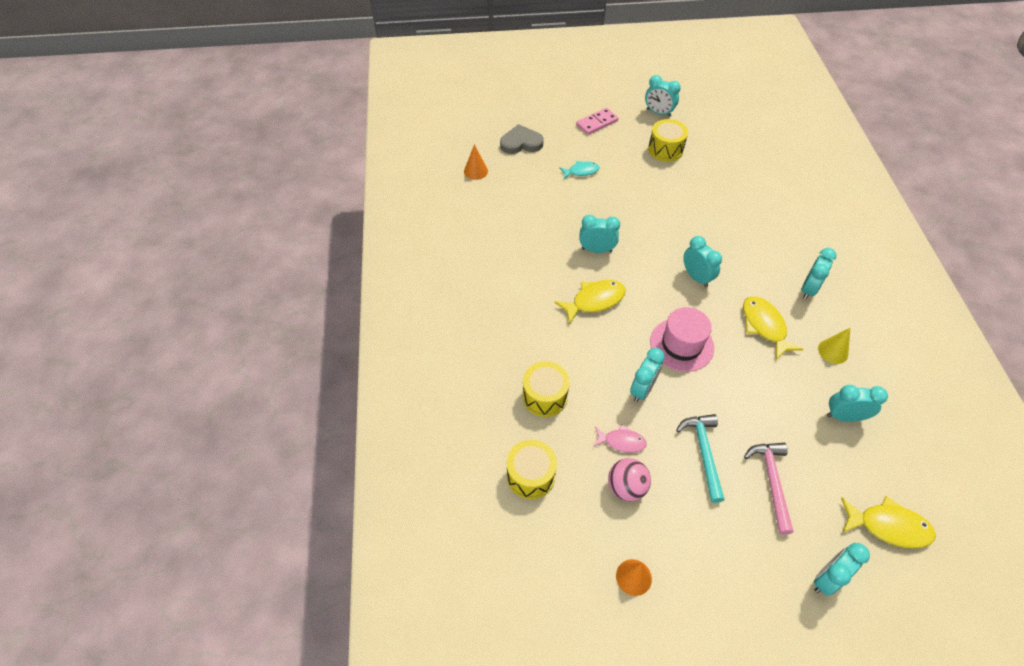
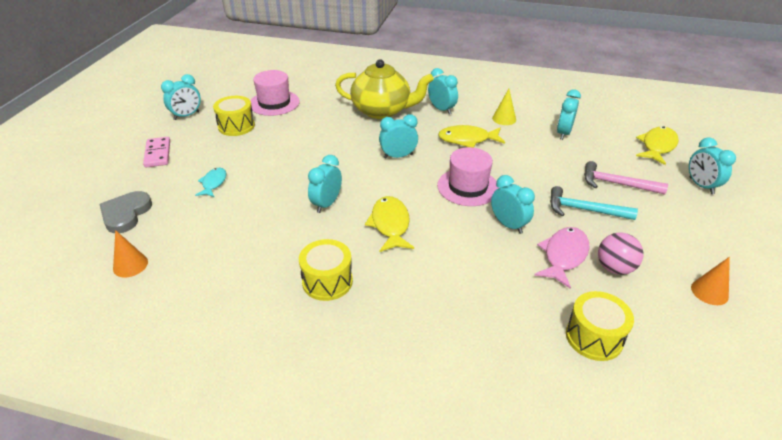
camera: 70 degrees left, 15 degrees down
(545, 396) = (496, 297): yellow drum -> yellow drum (327, 281)
(621, 441) = (563, 256): pink fish -> pink fish, size x1.58
(720, 157) = (274, 103): none -> pink hat
(768, 240) = (382, 110): none -> yellow teapot

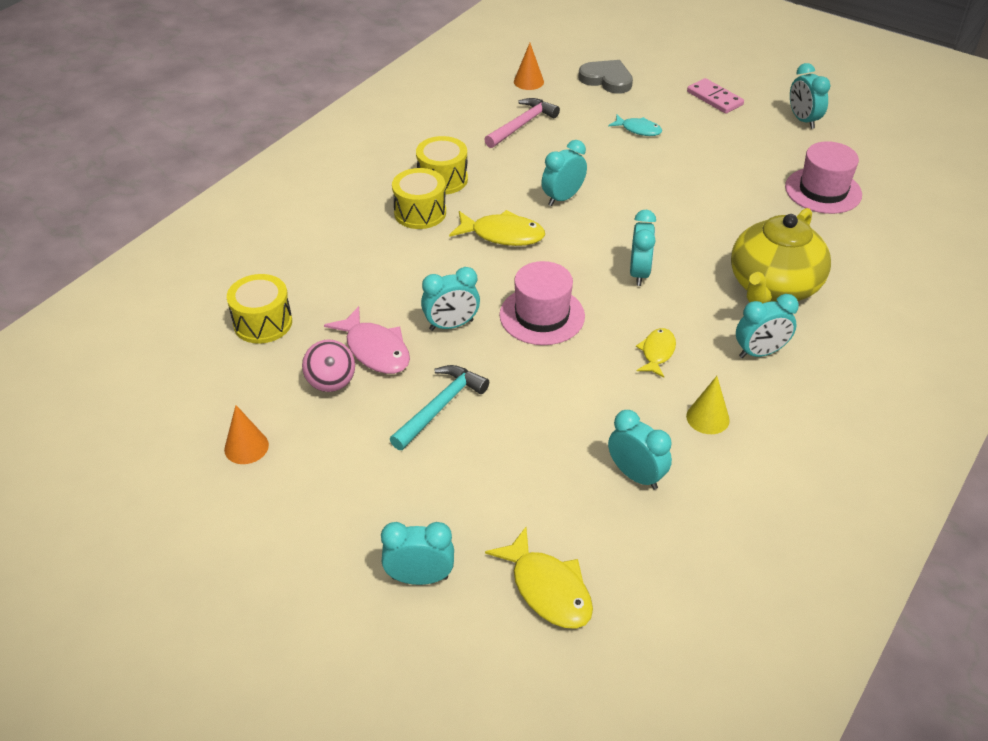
camera: 110 degrees right, 5 degrees up
(157, 154) = (714, 98): pink domino -> pink domino turned 45 degrees clockwise
(236, 126) = (764, 154): yellow drum -> yellow drum (420, 212)
(326, 204) = (563, 198): turquoise clock -> turquoise clock turned 90 degrees counterclockwise
(467, 140) = (657, 352): yellow fish -> yellow fish, size x0.63
(616, 184) = (476, 471): pink hammer -> pink hammer (522, 125)

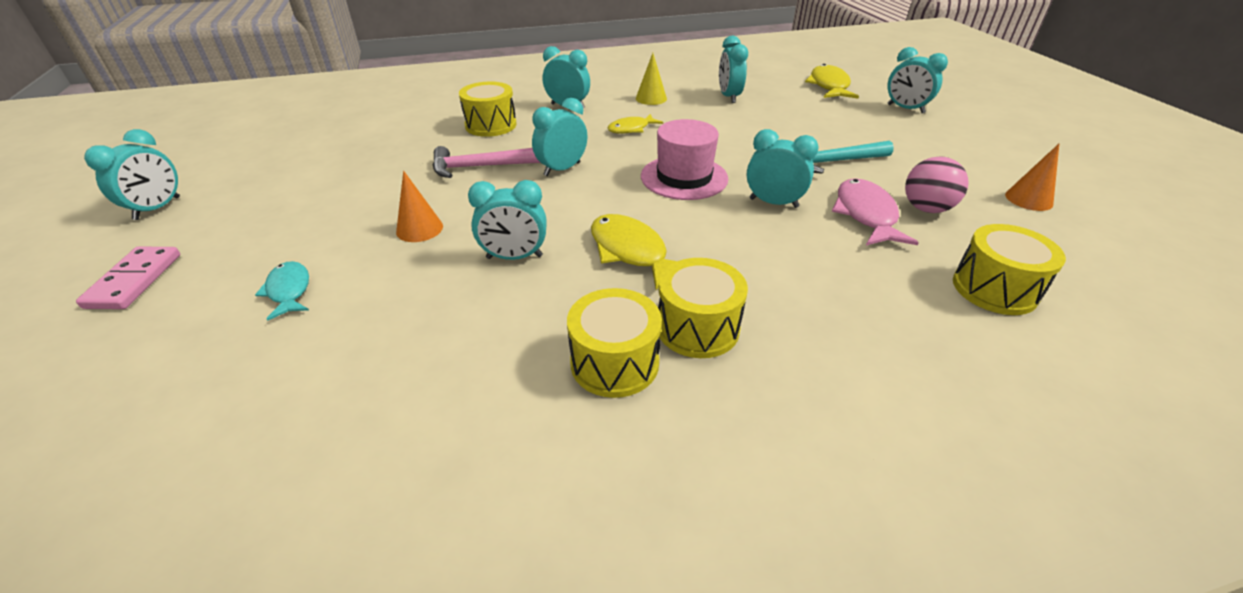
camera: 140 degrees left, 5 degrees down
(522, 125) = (381, 394): pink hammer -> pink hammer (480, 167)
(528, 81) = (202, 498): orange cone -> orange cone (419, 229)
(607, 79) = (126, 405): grey heart -> none
(773, 287) = (491, 125): yellow teapot -> yellow drum
(823, 191) = (314, 154): pink hat -> none

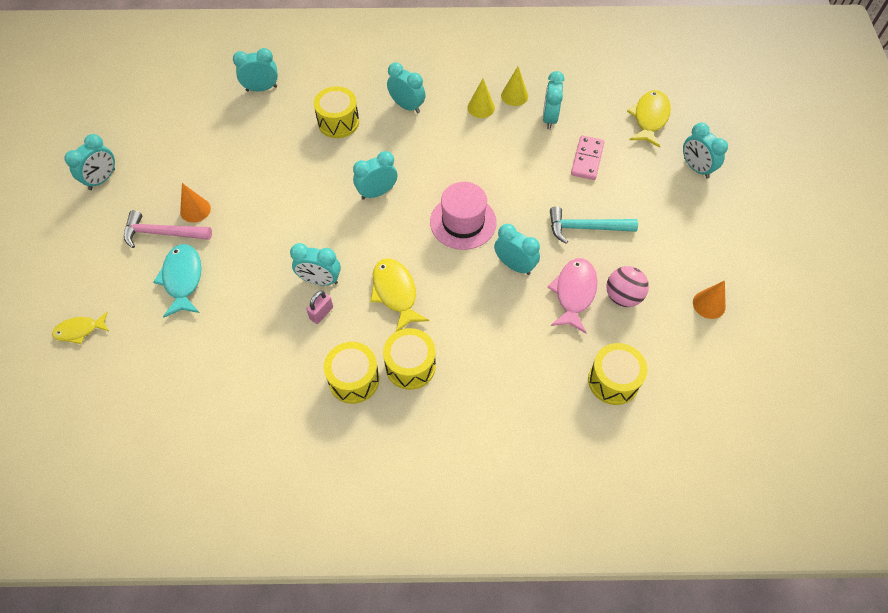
camera: 15 degrees right, 20 degrees up
(134, 280) = (96, 249): pink domino -> pink domino (587, 159)
(289, 290) = (183, 279): turquoise fish -> turquoise fish, size x1.58
(387, 113) = (261, 88): none -> turquoise clock
(419, 229) = (265, 238): orange cone -> orange cone (195, 210)
(480, 167) = (319, 177): pink hammer -> pink hammer (162, 233)
(529, 291) = (321, 313): none -> pink padlock
(631, 129) = (447, 150): yellow fish -> yellow fish (79, 330)
(681, 88) = (514, 96): none -> yellow cone

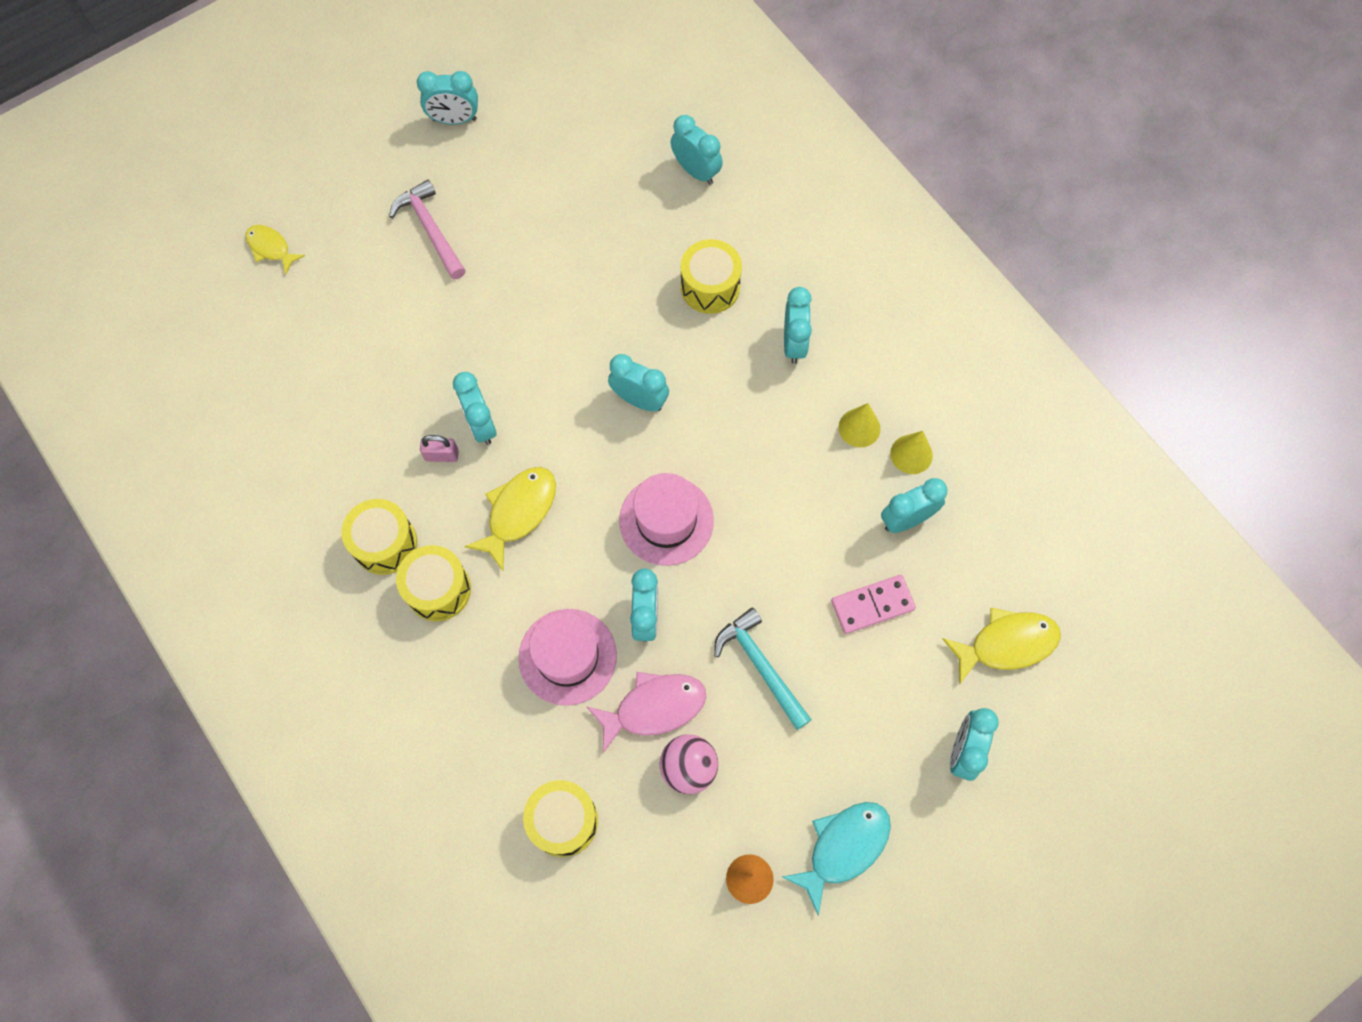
camera: 55 degrees right, 10 degrees up
(183, 279) = (390, 292): turquoise fish -> turquoise fish (843, 848)
(195, 210) = (481, 236): orange cone -> none
(509, 319) = (567, 656): none -> pink hat

